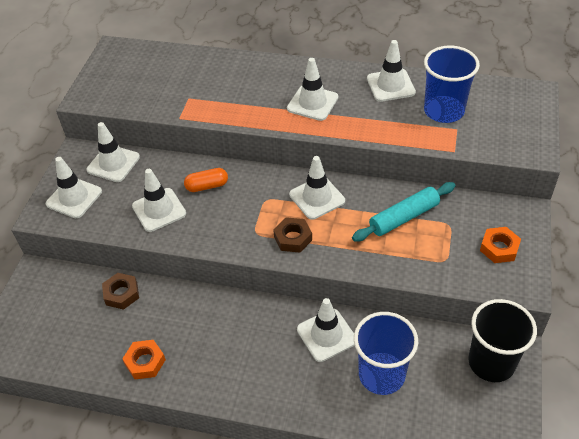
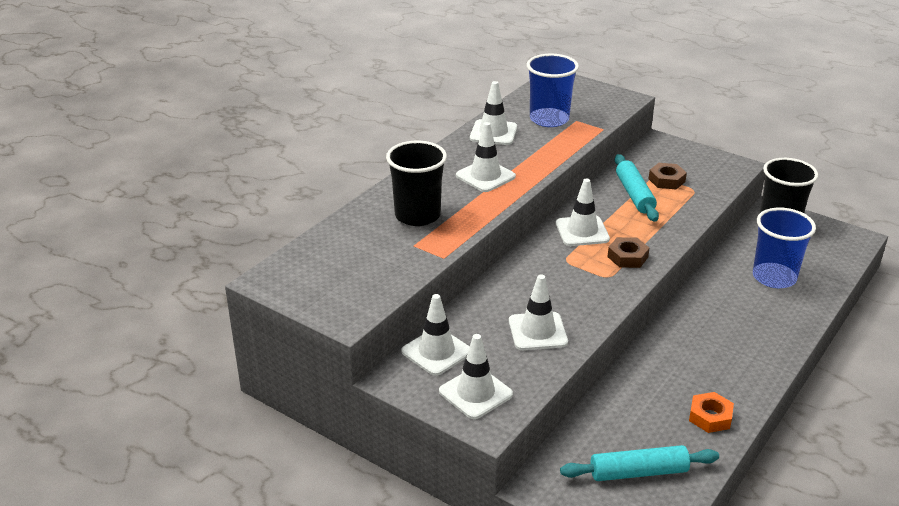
camera: 70 degrees left, 15 degrees down
(65, 328) = (638, 472): none -> turquoise rolling pin
(121, 294) = (607, 417): brown nut -> brown nut (666, 180)
(207, 186) = (522, 292): orange capsule -> none
(230, 86) = (417, 215): none -> black cup
(326, 335) = (720, 295): white traffic cone -> none
(499, 248) = (693, 163): orange nut -> none

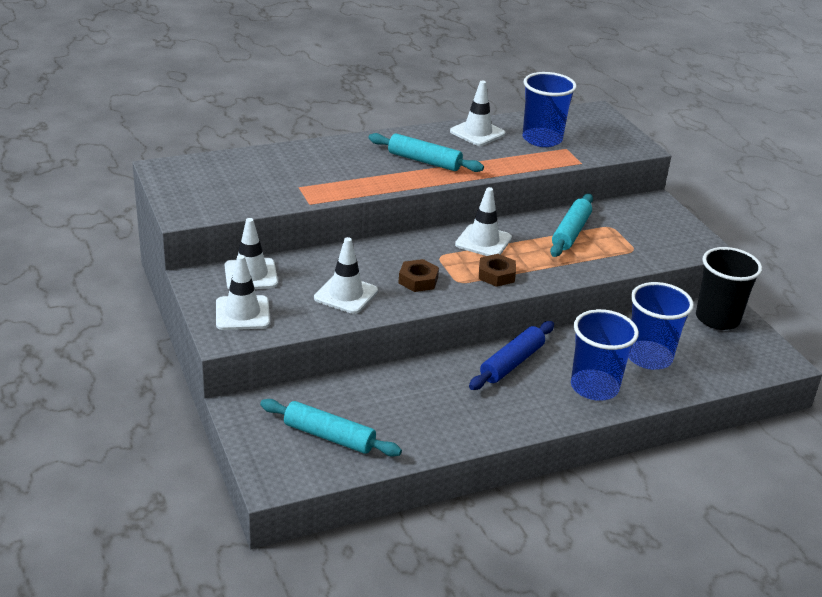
camera: 30 degrees right, 0 degrees up
(417, 215) = (330, 168): black cup -> none
(485, 176) = (424, 161): white traffic cone -> turquoise rolling pin
(666, 180) = (617, 233): brown nut -> brown nut (418, 280)
(691, 331) = (512, 363): none -> blue rolling pin
(710, 417) = (441, 429): orange nut -> none
(769, 321) = (594, 387): none -> blue cup

